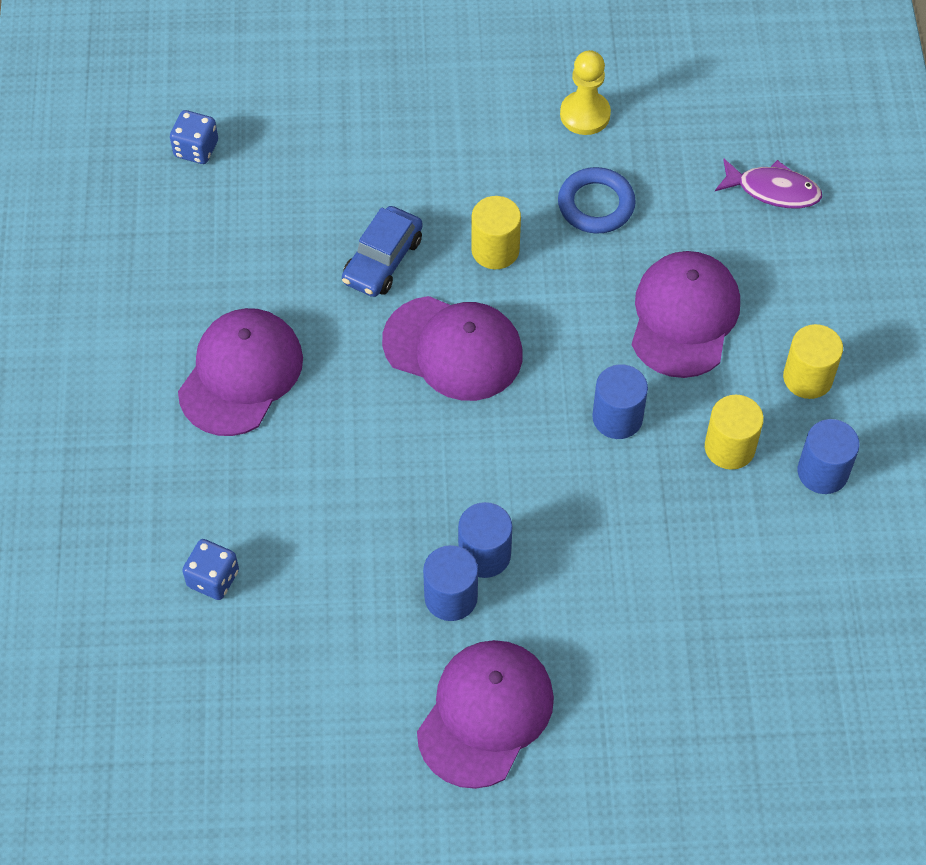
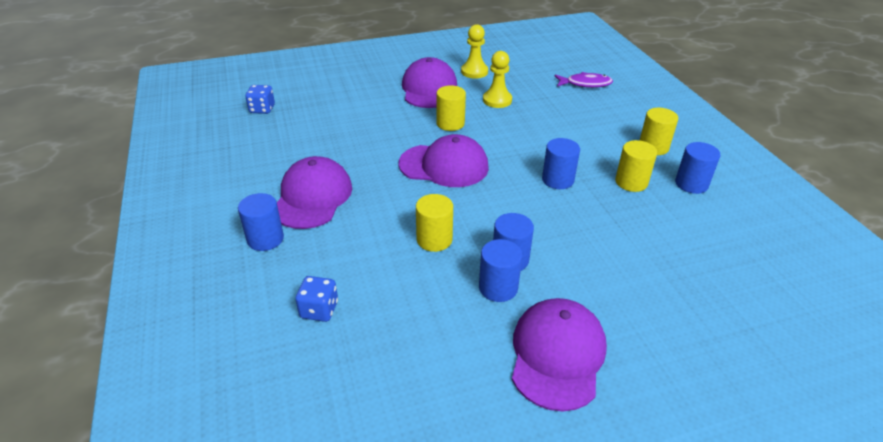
camera: 15 degrees left, 20 degrees down
(163, 442) = (265, 239): none -> blue cylinder
(382, 260) = (386, 136): blue car -> none
(392, 495) = (434, 239): none -> yellow cylinder
(596, 204) = (497, 100): blue ring -> yellow pawn
(684, 317) = (570, 134): purple cap -> purple cap (429, 89)

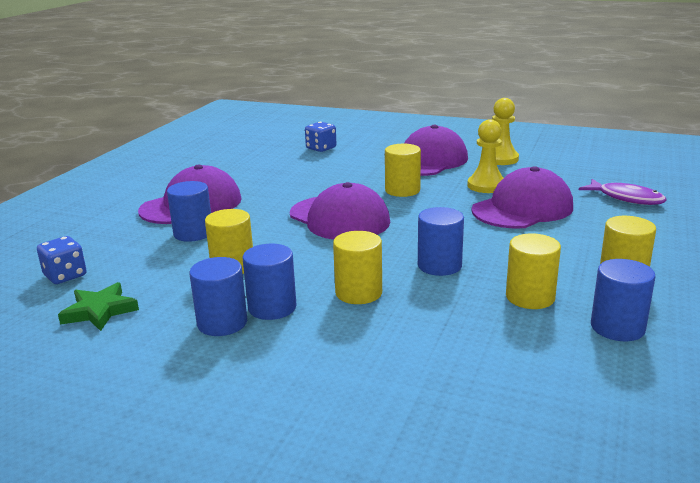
camera: 40 degrees right, 15 degrees down
(262, 109) = (256, 141): blue dice -> blue dice (321, 148)
(265, 239) = (113, 219): blue cylinder -> blue cylinder (193, 233)
(400, 324) = (99, 311): none -> green star
(543, 222) = (358, 293): none -> yellow cylinder
(557, 355) = (178, 399): purple cap -> purple cap (522, 208)

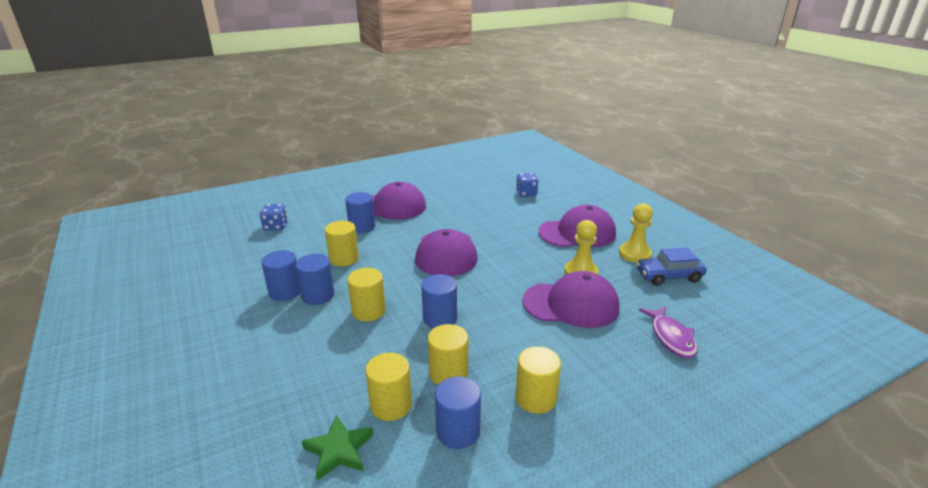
camera: 40 degrees right, 5 degrees up
(99, 311) = (256, 255): green star -> green star (339, 450)
(402, 190) = (518, 250): yellow cylinder -> yellow cylinder (391, 405)
(551, 163) = (669, 276): none -> blue car

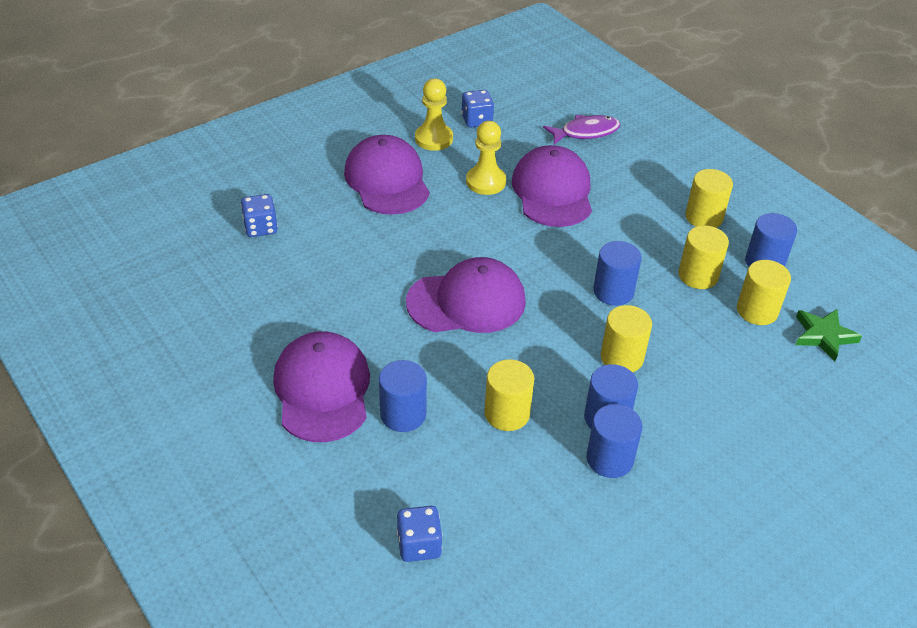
camera: 100 degrees left, 15 degrees up
(669, 276) = (477, 120): blue car -> blue dice

